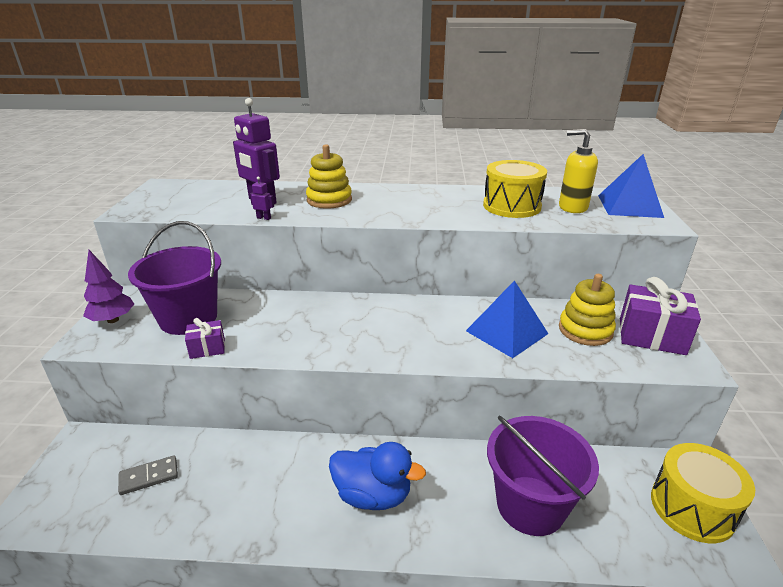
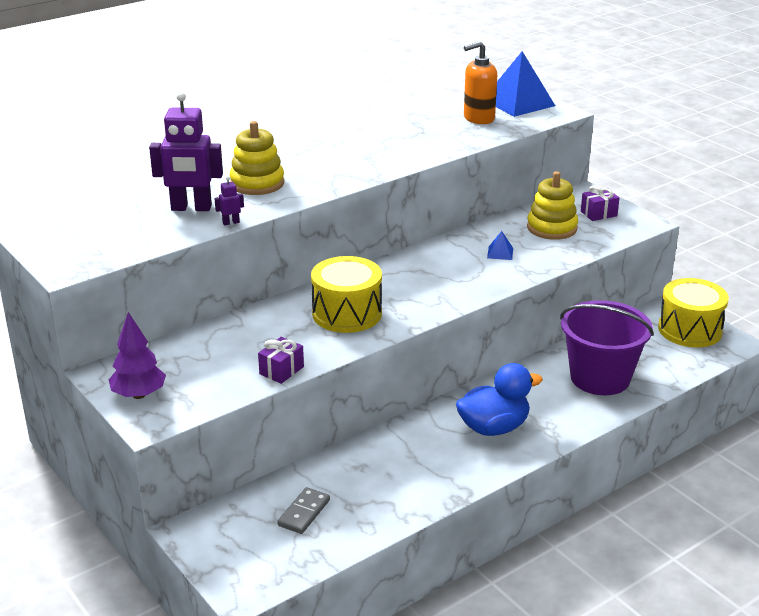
camera: 40 degrees left, 0 degrees up
(188, 318) = (215, 360): purple bucket -> none
(507, 332) = (500, 253): blue pyramid -> blue pyramid, size x0.43
(511, 206) = (430, 133): yellow drum -> yellow drum (347, 313)
(572, 207) = (478, 118): yellow soap dispenser -> orange soap dispenser
(651, 336) = (598, 214): purple gift -> purple gift, size x0.54

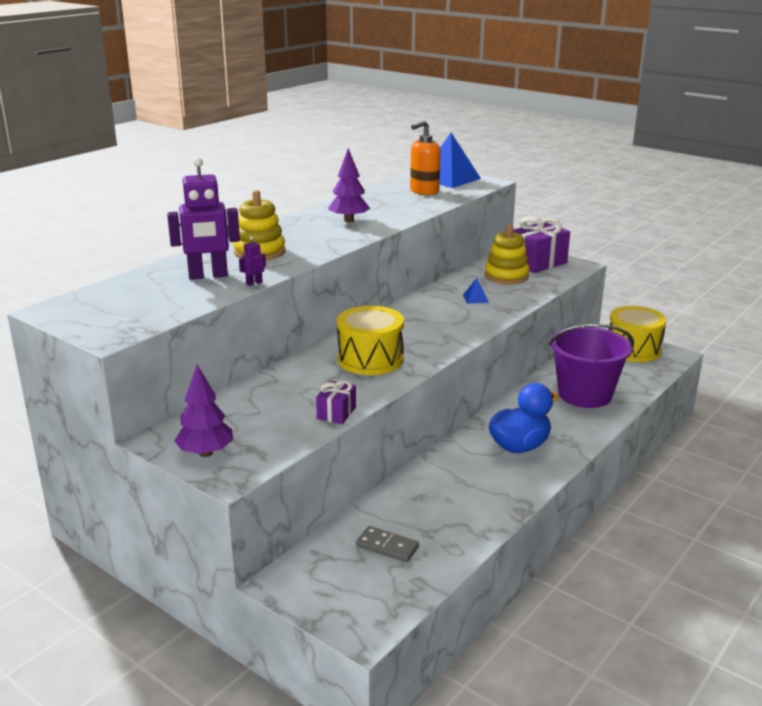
camera: 15 degrees left, 5 degrees down
(304, 513) = (387, 546): grey domino -> grey domino turned 75 degrees counterclockwise
(372, 151) = (349, 220): none -> purple tree
(598, 214) = (537, 262): purple gift -> purple gift, size x1.86

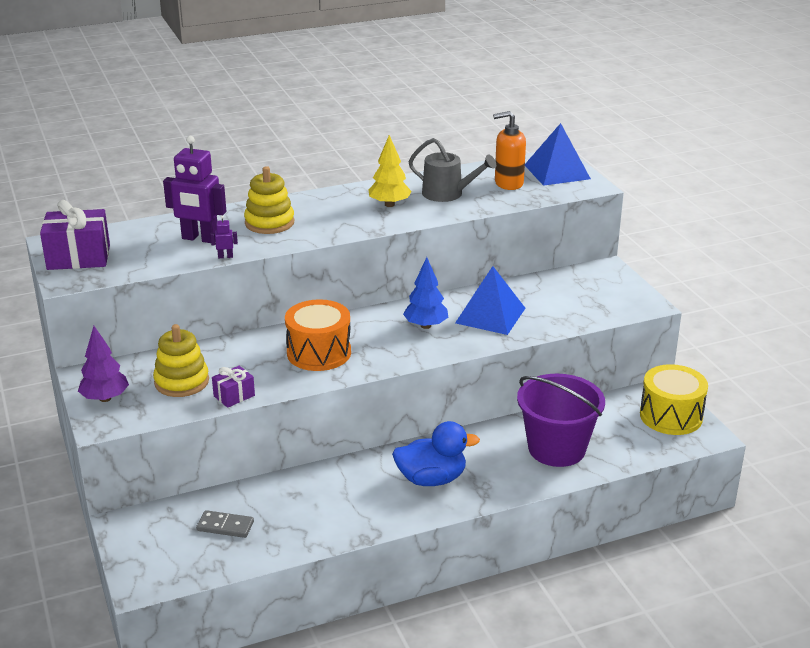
camera: 30 degrees right, 5 degrees up
(349, 220) = (389, 204): purple tree -> yellow tree
(370, 359) = (319, 353): yellow drum -> orange drum
(386, 205) = (447, 194): none -> grey watering can
(387, 546) = (225, 526): grey domino -> grey domino turned 45 degrees counterclockwise
(434, 317) = (425, 326): none -> blue tree
(475, 298) = (490, 315): blue pyramid -> blue pyramid, size x2.33
(506, 276) = (554, 298): yellow stacking toy -> yellow stacking toy (182, 382)
(537, 262) = (608, 289): purple gift -> purple gift (78, 257)

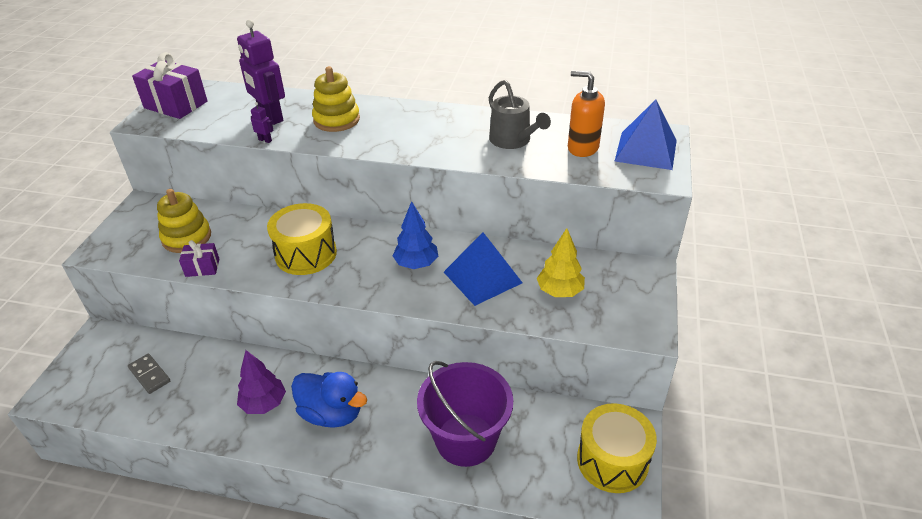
camera: 35 degrees right, 10 degrees up
(105, 398) = (126, 229): purple tree -> purple tree (264, 404)
(319, 353) = (306, 254): orange drum -> yellow drum
(389, 204) = (450, 134): yellow tree -> yellow tree (559, 291)

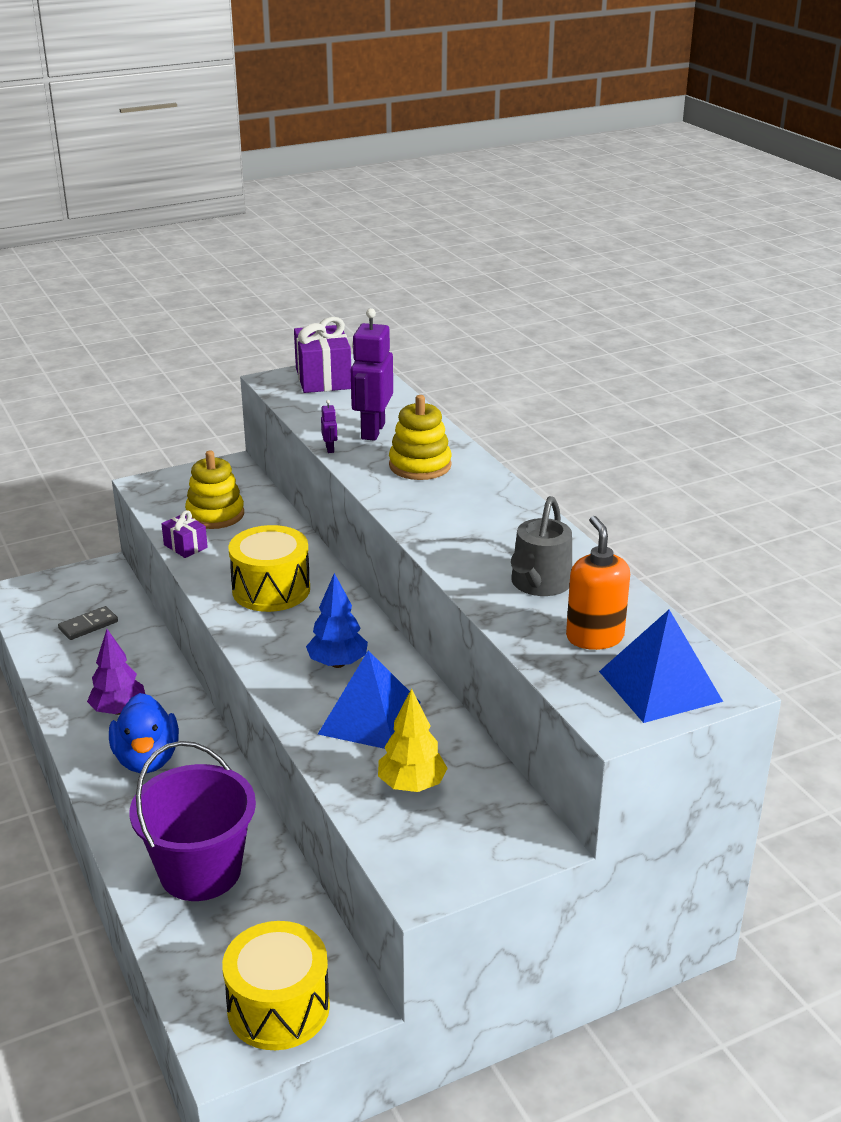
camera: 50 degrees right, 10 degrees down
(150, 375) = (88, 625): grey domino -> grey domino turned 45 degrees clockwise

